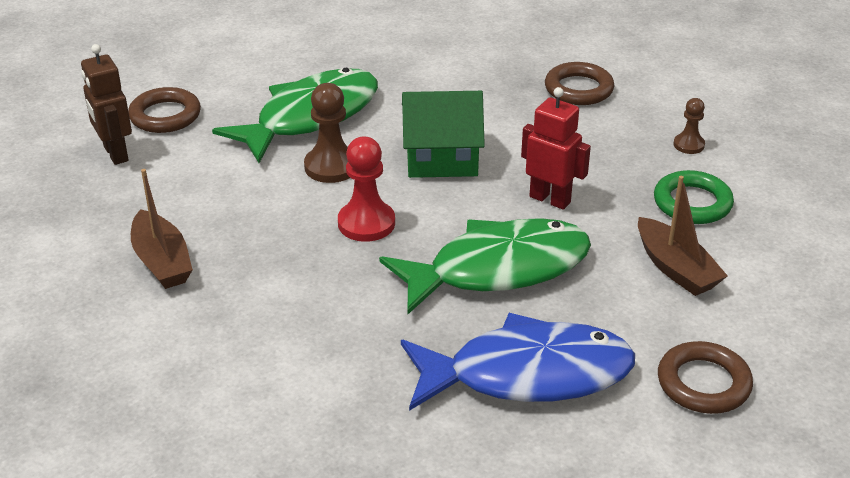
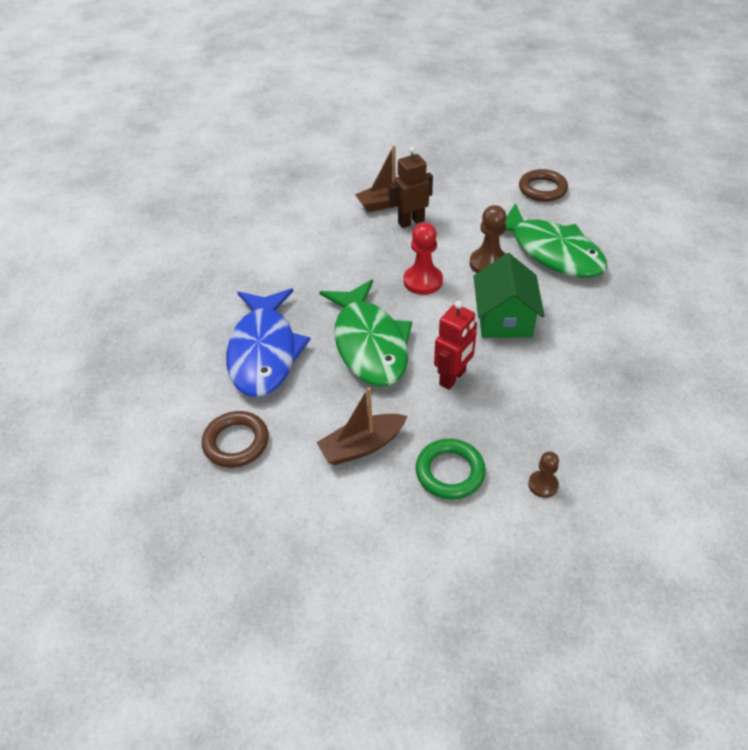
camera: 95 degrees right, 10 degrees up
(115, 154) = (495, 175): brown robot -> brown robot (411, 222)
(578, 89) = (628, 412): brown ring -> none

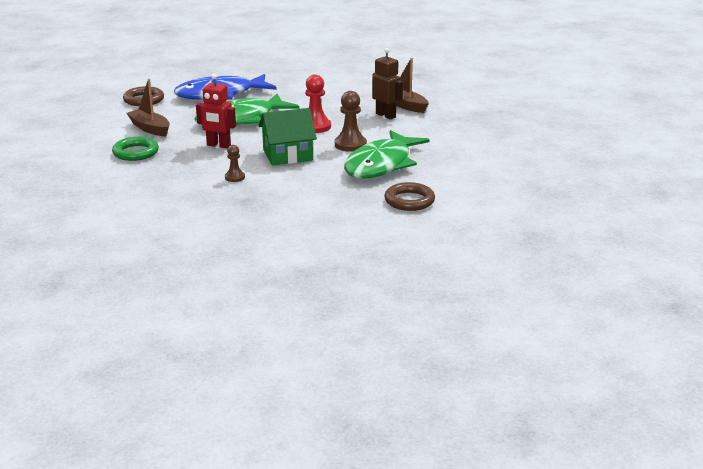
camera: 70 degrees right, 20 degrees down
(542, 189) = (472, 155): brown ring -> brown ring (409, 201)
(543, 485) = (132, 178): brown pawn -> brown pawn (235, 177)

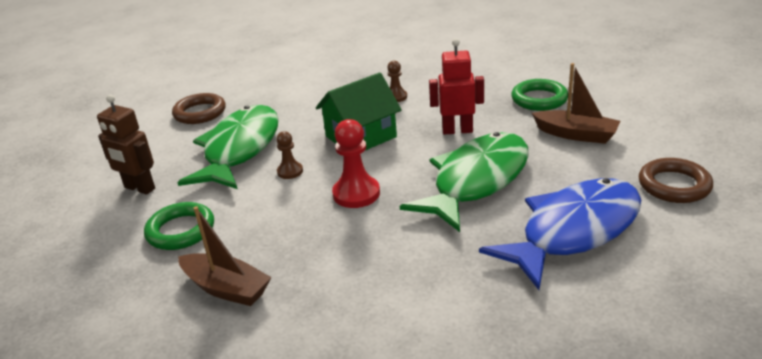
camera: 165 degrees right, 5 degrees up
(350, 145) = (290, 171): brown pawn -> brown pawn, size x0.58
(386, 115) = (256, 249): brown robot -> brown robot (139, 188)
(429, 129) = (181, 231): none -> green ring

